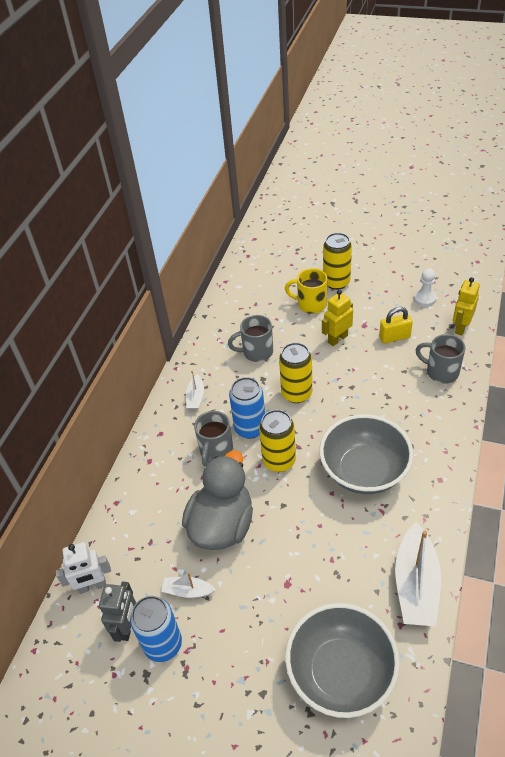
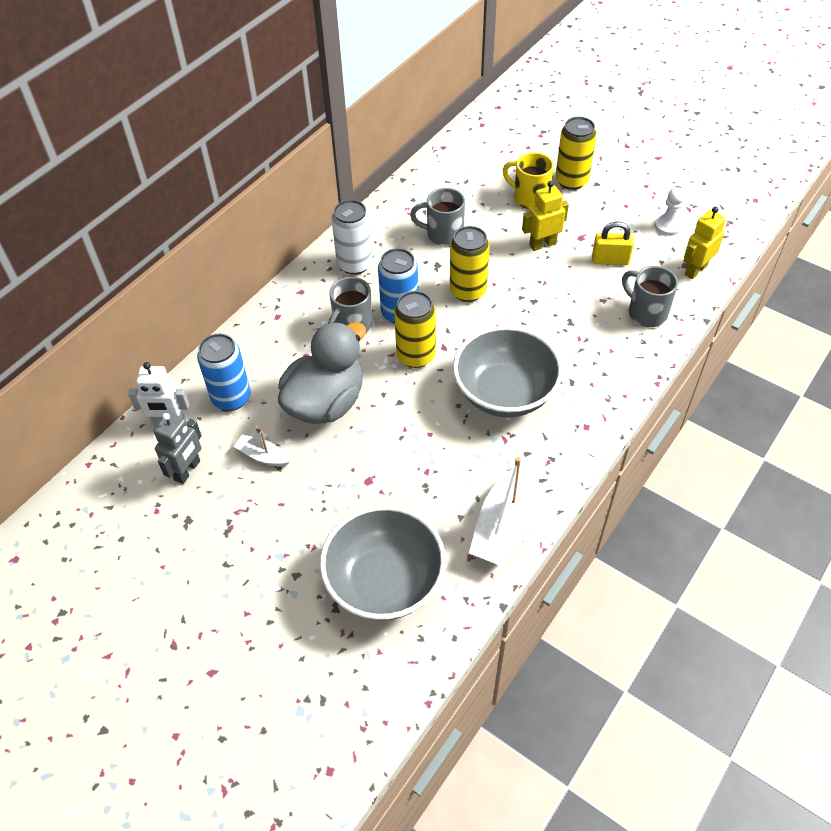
camera: 15 degrees right, 5 degrees up
(163, 644) = (216, 498): blue can -> blue can (231, 398)
(195, 397) = (355, 264): white boat -> white can

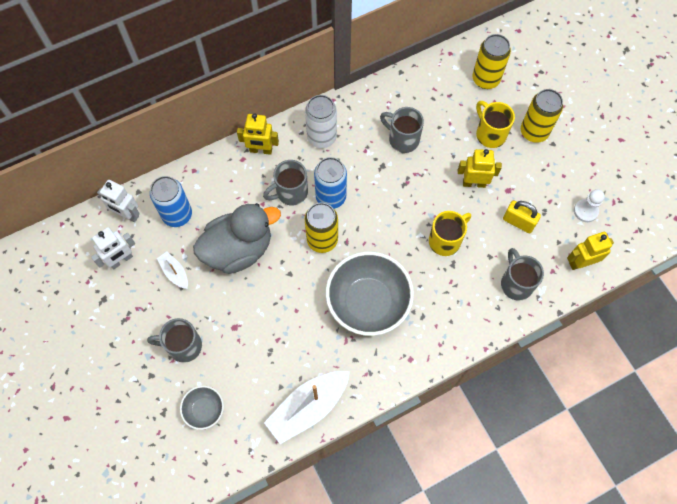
camera: 25 degrees right, 15 degrees up
(187, 470) = (121, 260): grey robot -> white robot
(293, 300) = (261, 150): none -> yellow robot
(318, 526) = (183, 346): none -> grey mug
(385, 581) = (204, 410): grey bowl -> grey bowl, size x0.48
(468, 291) = (392, 200): yellow can -> yellow can (485, 79)
(548, 304) = (445, 240): none -> yellow mug

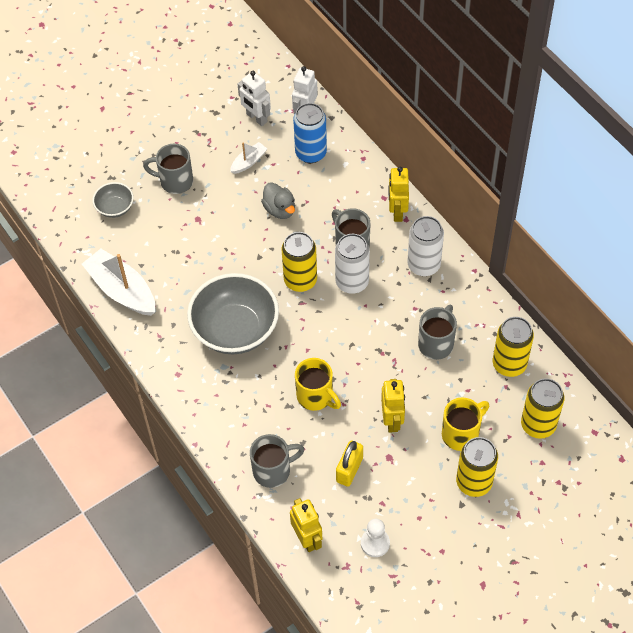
camera: 85 degrees right, 10 degrees down
(183, 346) = (175, 181): grey mug -> grey mug turned 75 degrees counterclockwise
(238, 249) = (280, 209): grey duck -> grey duck, size x0.52
(331, 197) = (352, 282): blue can -> white can
(428, 89) = (509, 364): none -> yellow can

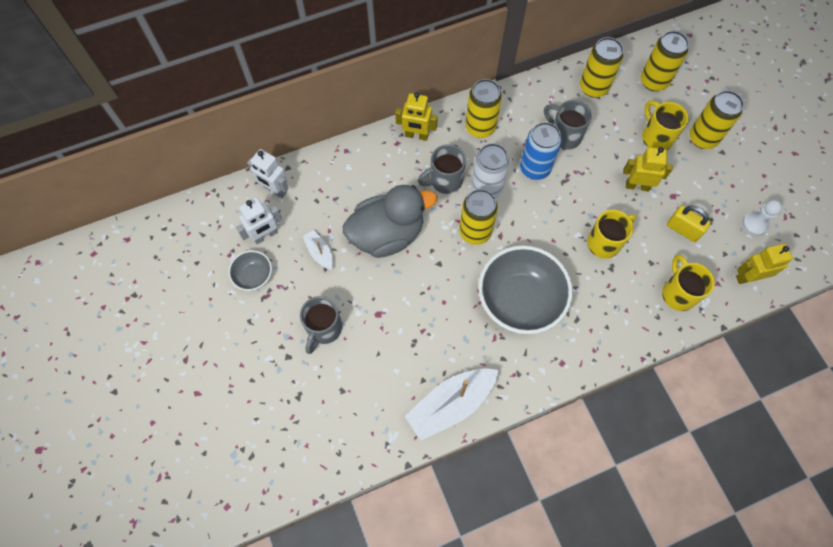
camera: 80 degrees left, 10 degrees up
(115, 208) = (341, 397): grey bowl -> grey bowl (253, 276)
(273, 470) = (678, 293): grey mug -> yellow mug
(280, 209) = (387, 234): grey duck -> grey duck, size x1.93
(311, 153) = (326, 194): blue can -> blue can (535, 168)
(423, 265) = (480, 127): white can -> yellow can

